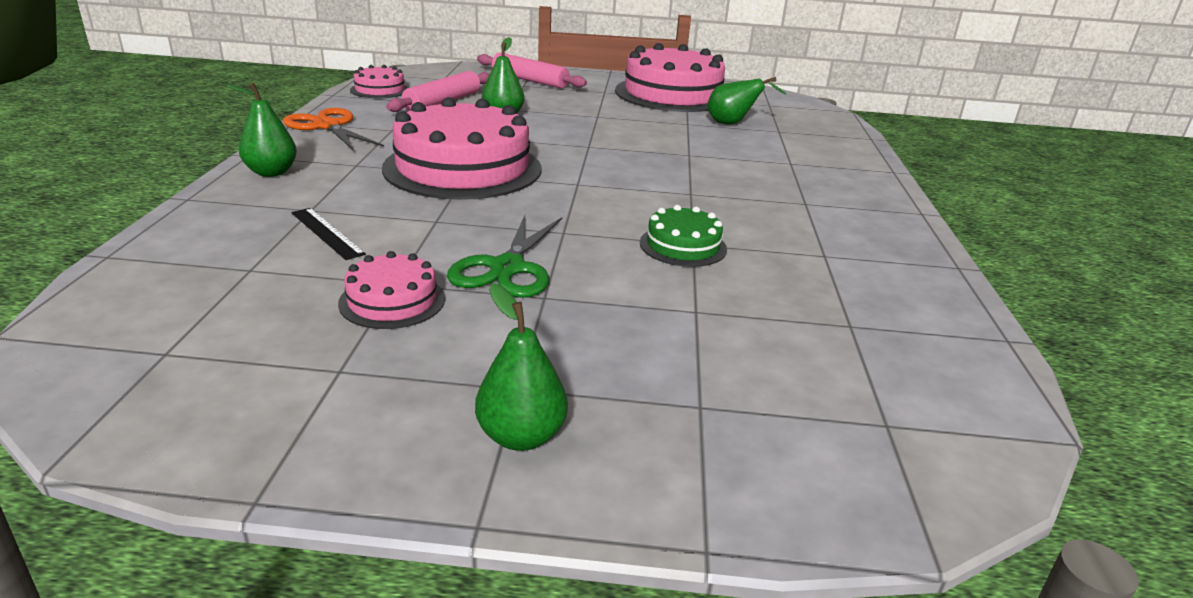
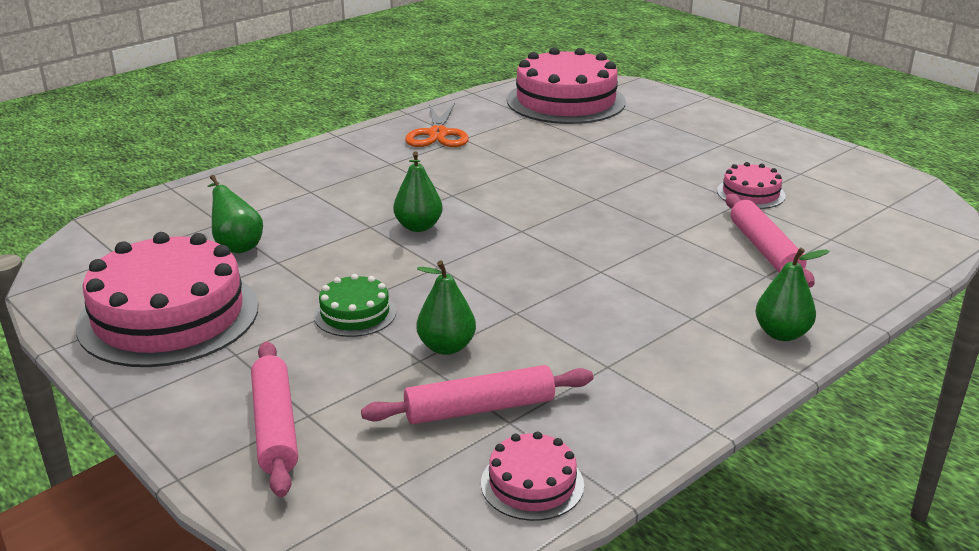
camera: 135 degrees left, 0 degrees up
(326, 233) = (764, 249): black ruler -> pink rolling pin
(327, 126) = (678, 401): orange scissors -> orange scissors (438, 134)
(463, 168) = (595, 279): pink cake -> pink cake (566, 101)
(507, 268) = (663, 189): green scissors -> none
(521, 436) = (737, 132): green pear -> green pear (418, 227)
(683, 246) = (534, 167): green cake -> green cake (355, 313)

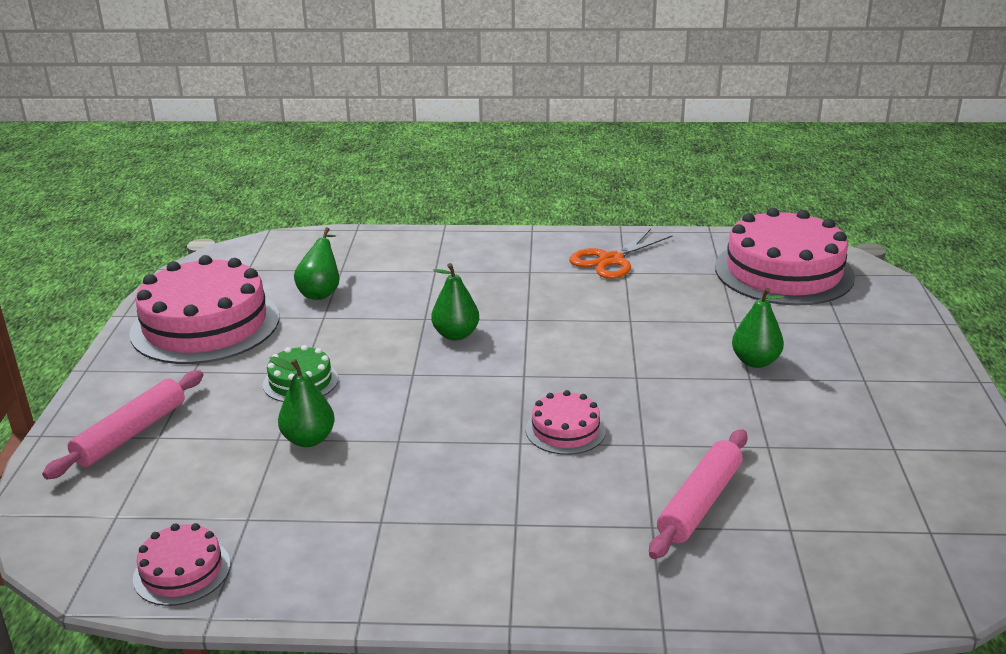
camera: 45 degrees right, 0 degrees up
(479, 408) = (248, 497): pink rolling pin -> none
(750, 193) = (795, 443): pink cake -> pink cake (565, 430)
(782, 334) = (562, 585): green pear -> green pear (755, 361)

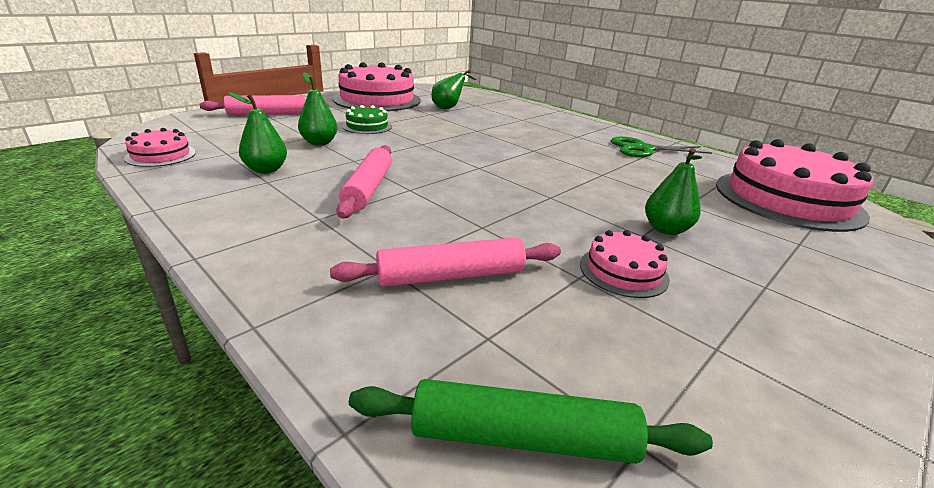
camera: 40 degrees right, 0 degrees up
(456, 335) = (478, 140): green pear -> green pear (266, 170)
(486, 465) = (368, 188): none -> pink rolling pin
(565, 430) = (448, 197): pink cake -> pink cake (623, 271)
(611, 260) = (643, 149): orange scissors -> green scissors
(887, 568) = (523, 438): none -> green rolling pin

